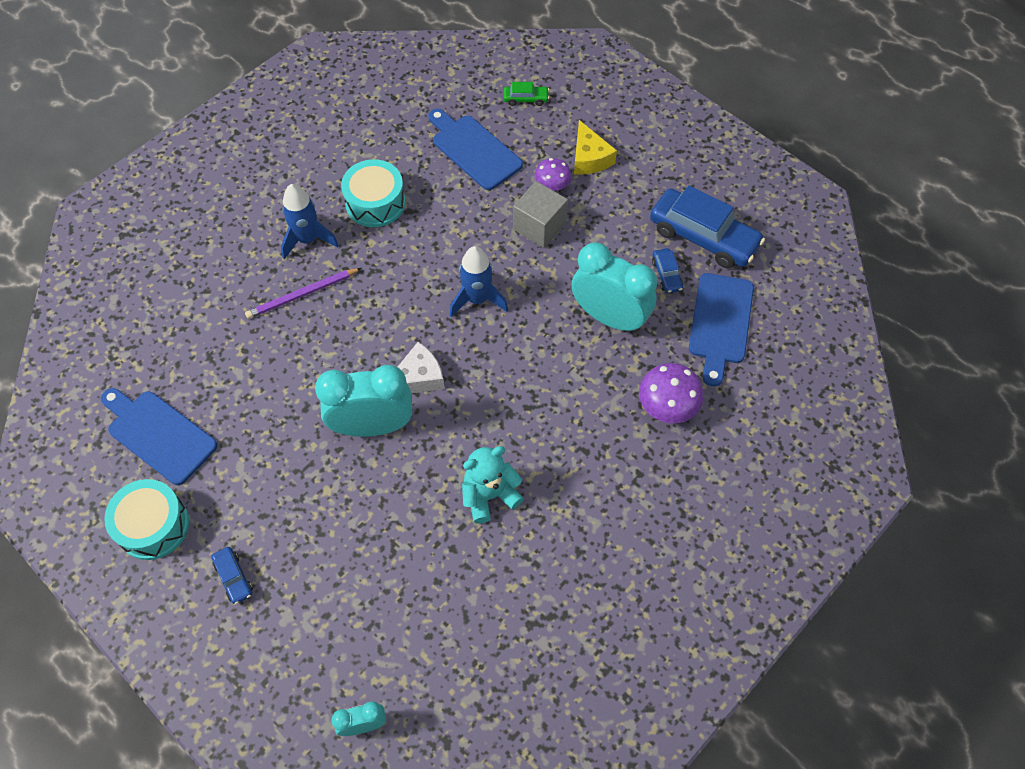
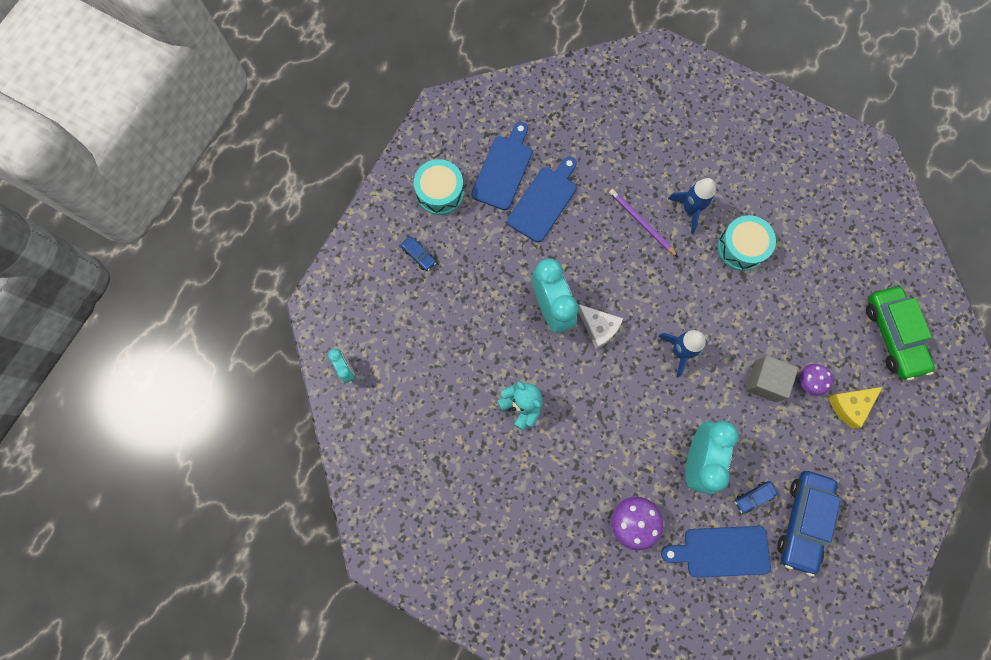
camera: 75 degrees right, 15 degrees up
(233, 578) = (419, 255): blue car -> blue car turned 90 degrees counterclockwise
(474, 150) = (822, 307): blue cutting board -> blue cutting board (544, 201)
(525, 99) = (893, 335): green car -> green car, size x2.25

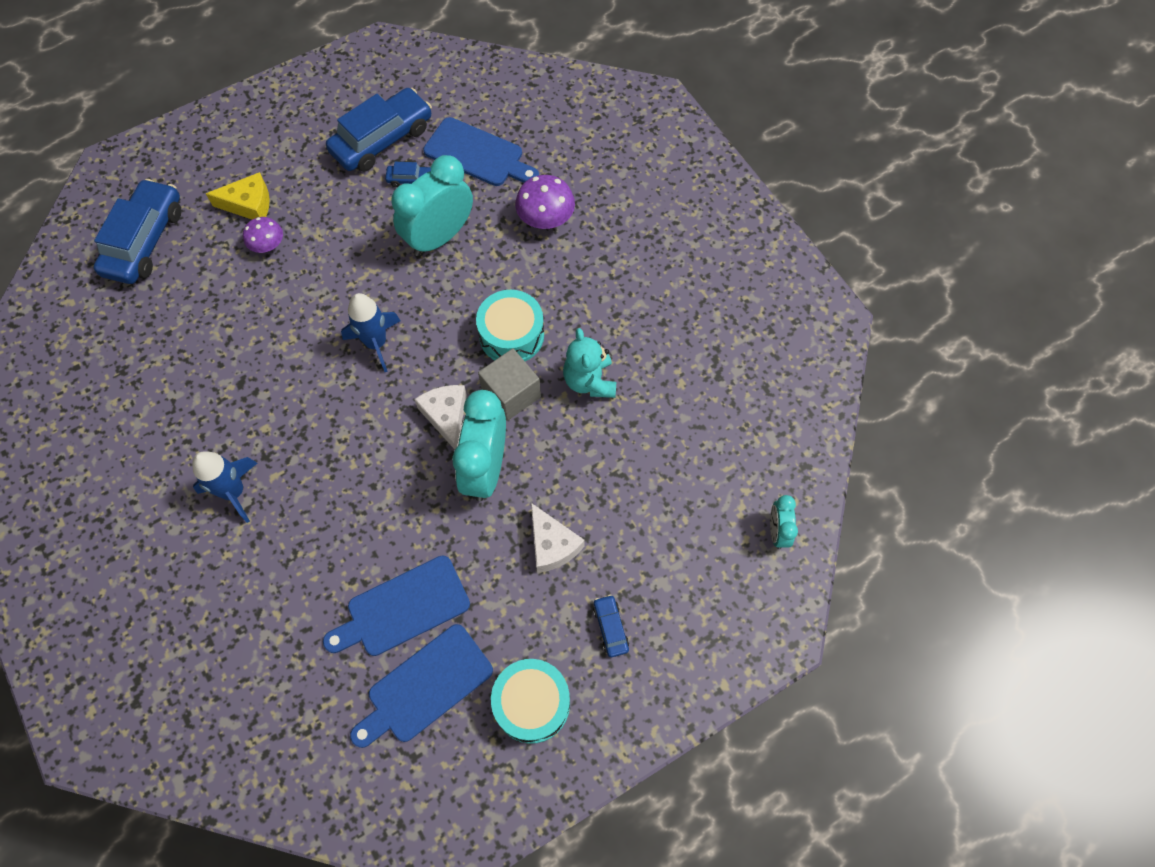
camera: 150 degrees left, 10 degrees down
(481, 284) = (552, 544): none -> white cheese
(641, 222) = (304, 509): purple pencil -> none
(741, 247) = (215, 414): turquoise drum -> turquoise drum (511, 335)
(764, 381) = (312, 268): grey cube -> grey cube (511, 394)
(893, 335) = (145, 240): green car -> blue car

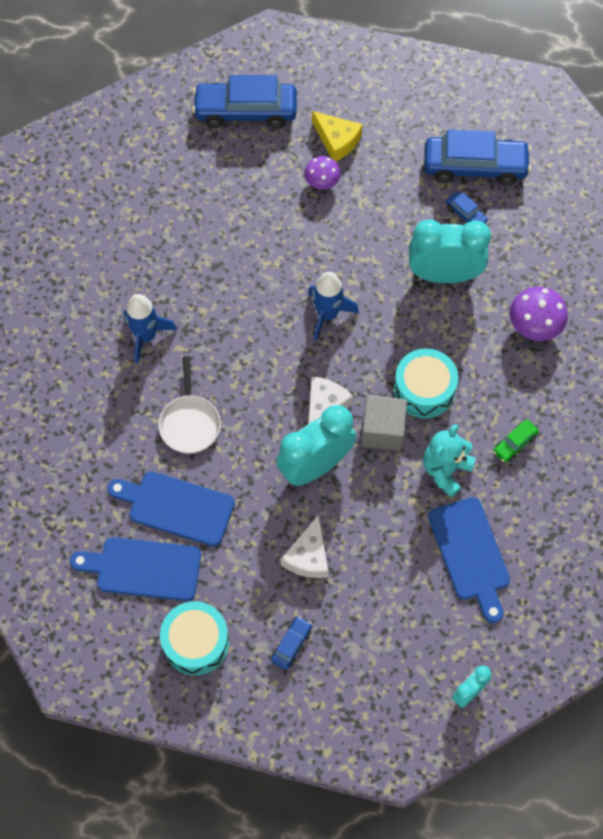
camera: 45 degrees right, 0 degrees up
(145, 240) = (246, 111): blue car -> blue car turned 150 degrees counterclockwise
(345, 528) = (190, 422): none -> white pan
(478, 154) = (533, 235): blue cutting board -> blue cutting board (470, 554)
(620, 316) = (514, 443): none -> green car

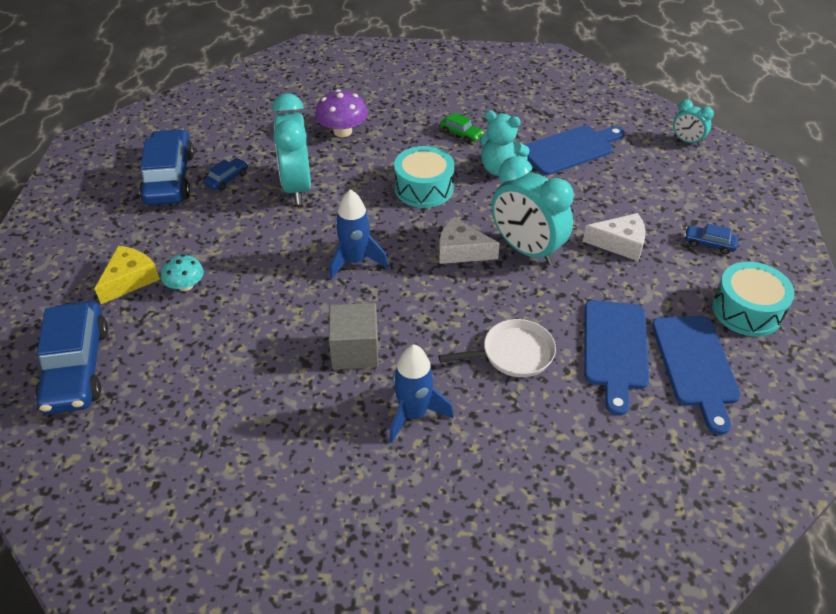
camera: 100 degrees left, 20 degrees down
(322, 181) = (185, 285): purple mushroom -> turquoise mushroom
(382, 431) = (474, 210): grey cube -> grey cube (355, 351)

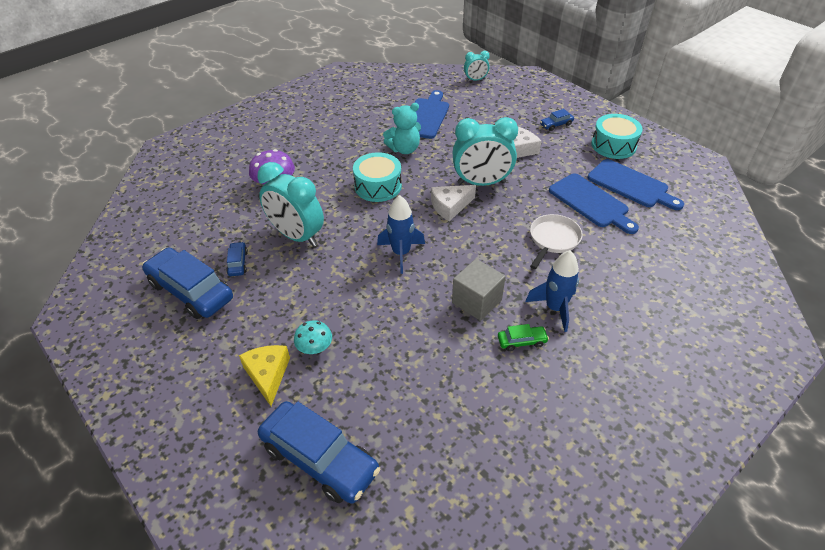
camera: 45 degrees left, 0 degrees up
(461, 134) = (353, 143): green car -> green car (521, 341)

